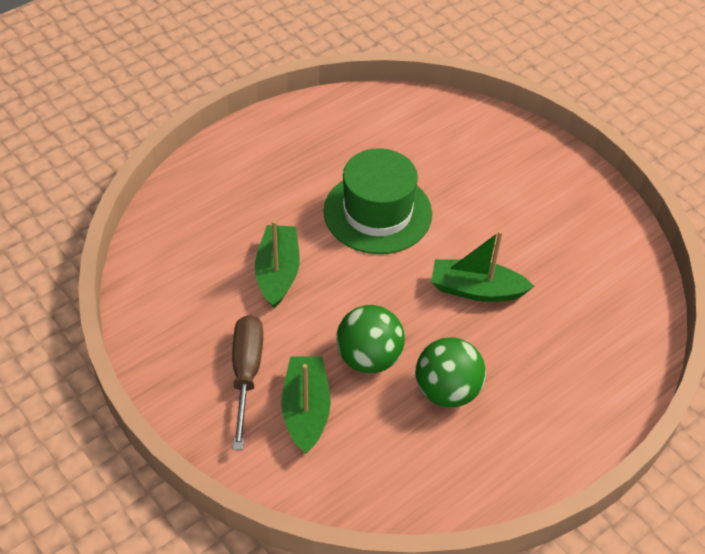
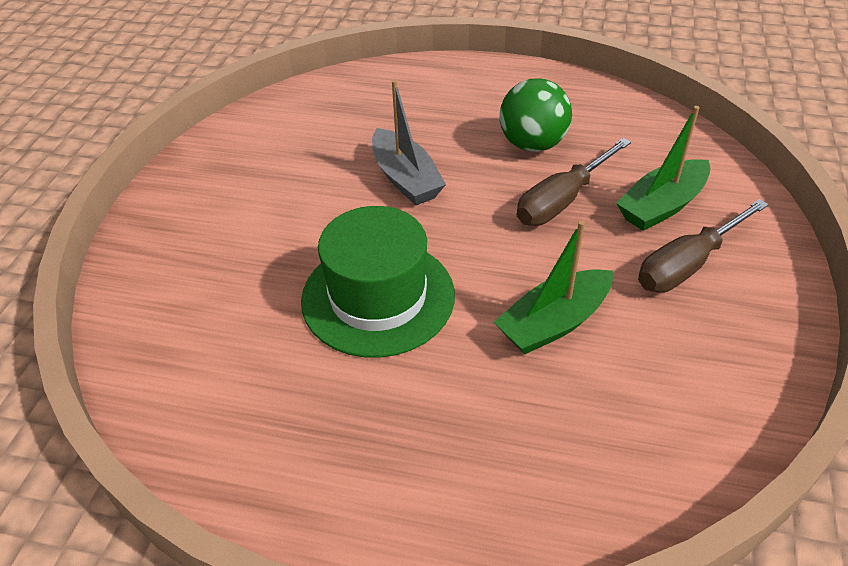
camera: 125 degrees left, 5 degrees down
(369, 358) = (562, 200): green ball -> brown screwdriver
(476, 289) = (405, 178): green boat -> grey boat

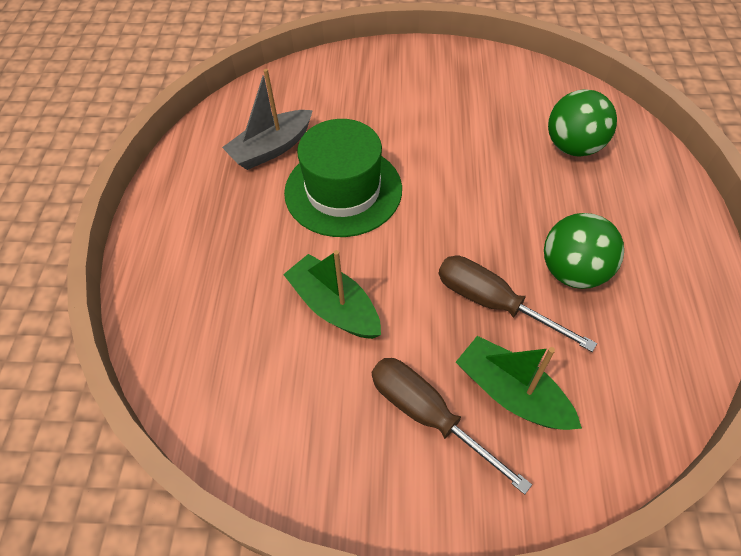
camera: 80 degrees right, 10 degrees up
(376, 113) = (573, 147): none -> green ball
(405, 178) = (486, 183): grey boat -> grey boat (271, 148)

